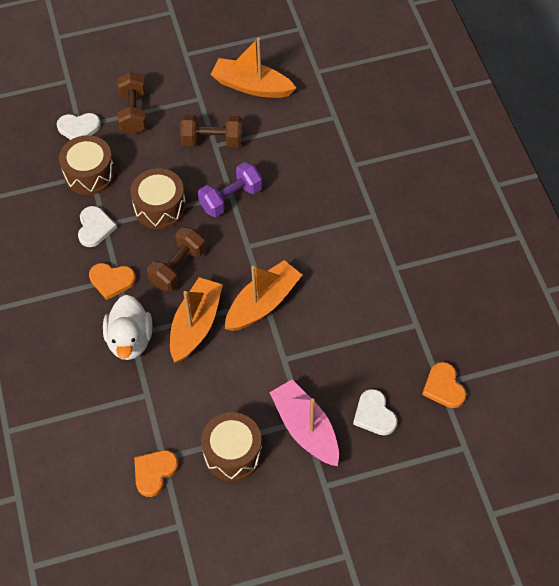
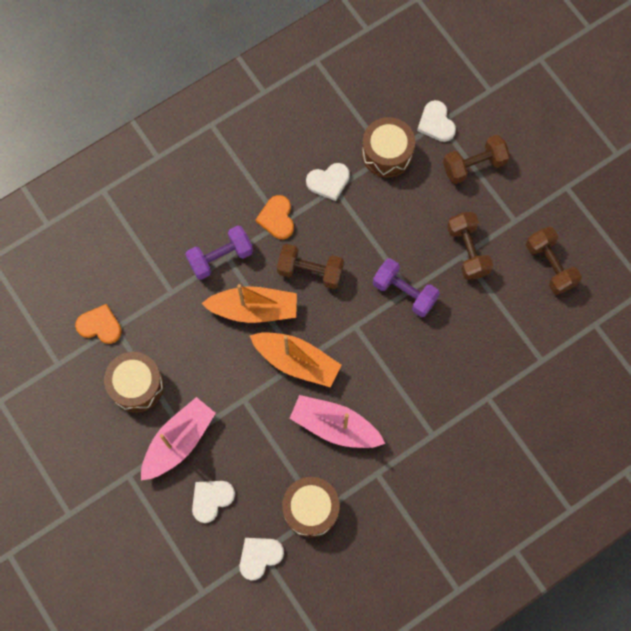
camera: 70 degrees right, 15 degrees up
(130, 340) = (220, 257): white duck -> purple dumbbell
(160, 207) = (371, 231): brown drum -> brown drum (311, 509)
(252, 86) = (550, 265): orange boat -> brown dumbbell
(338, 289) = (335, 426): none -> pink boat
(444, 387) = (259, 556): orange heart -> white heart

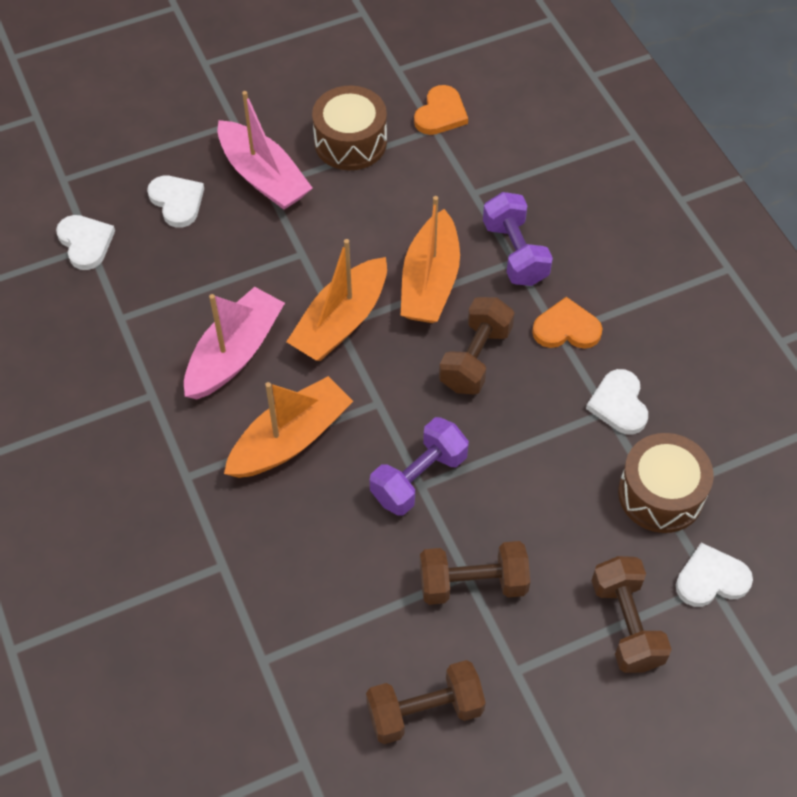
camera: 100 degrees right, 15 degrees down
(311, 509) = (128, 308): brown drum -> none
(393, 375) = (290, 439): none -> orange boat

